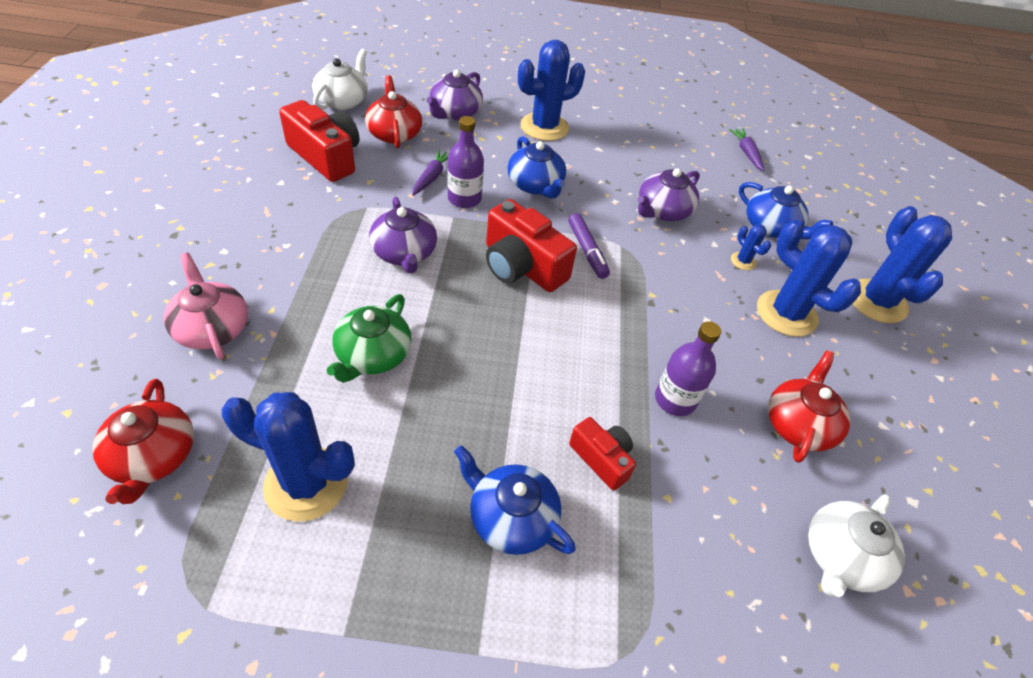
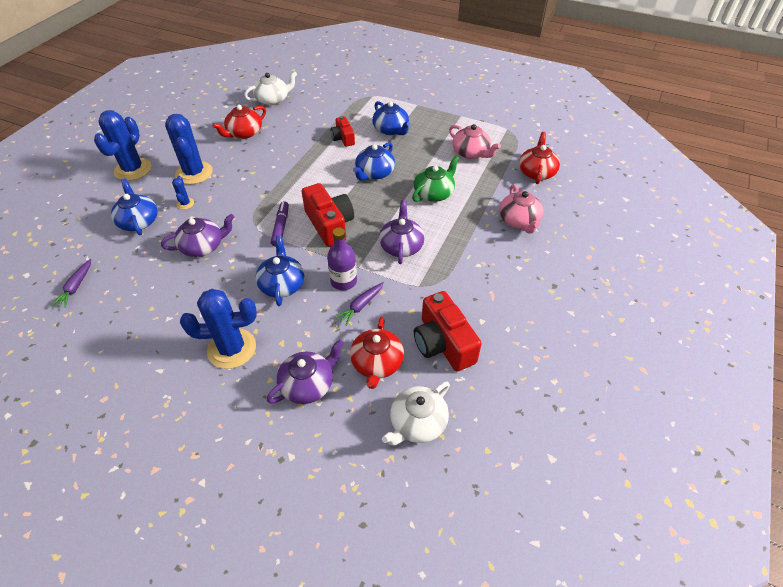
camera: 155 degrees left, 0 degrees up
(306, 483) = (471, 153): blue cactus -> pink teapot
(496, 378) = (374, 173): none -> blue teapot
(675, 399) = (293, 150): purple bottle -> none

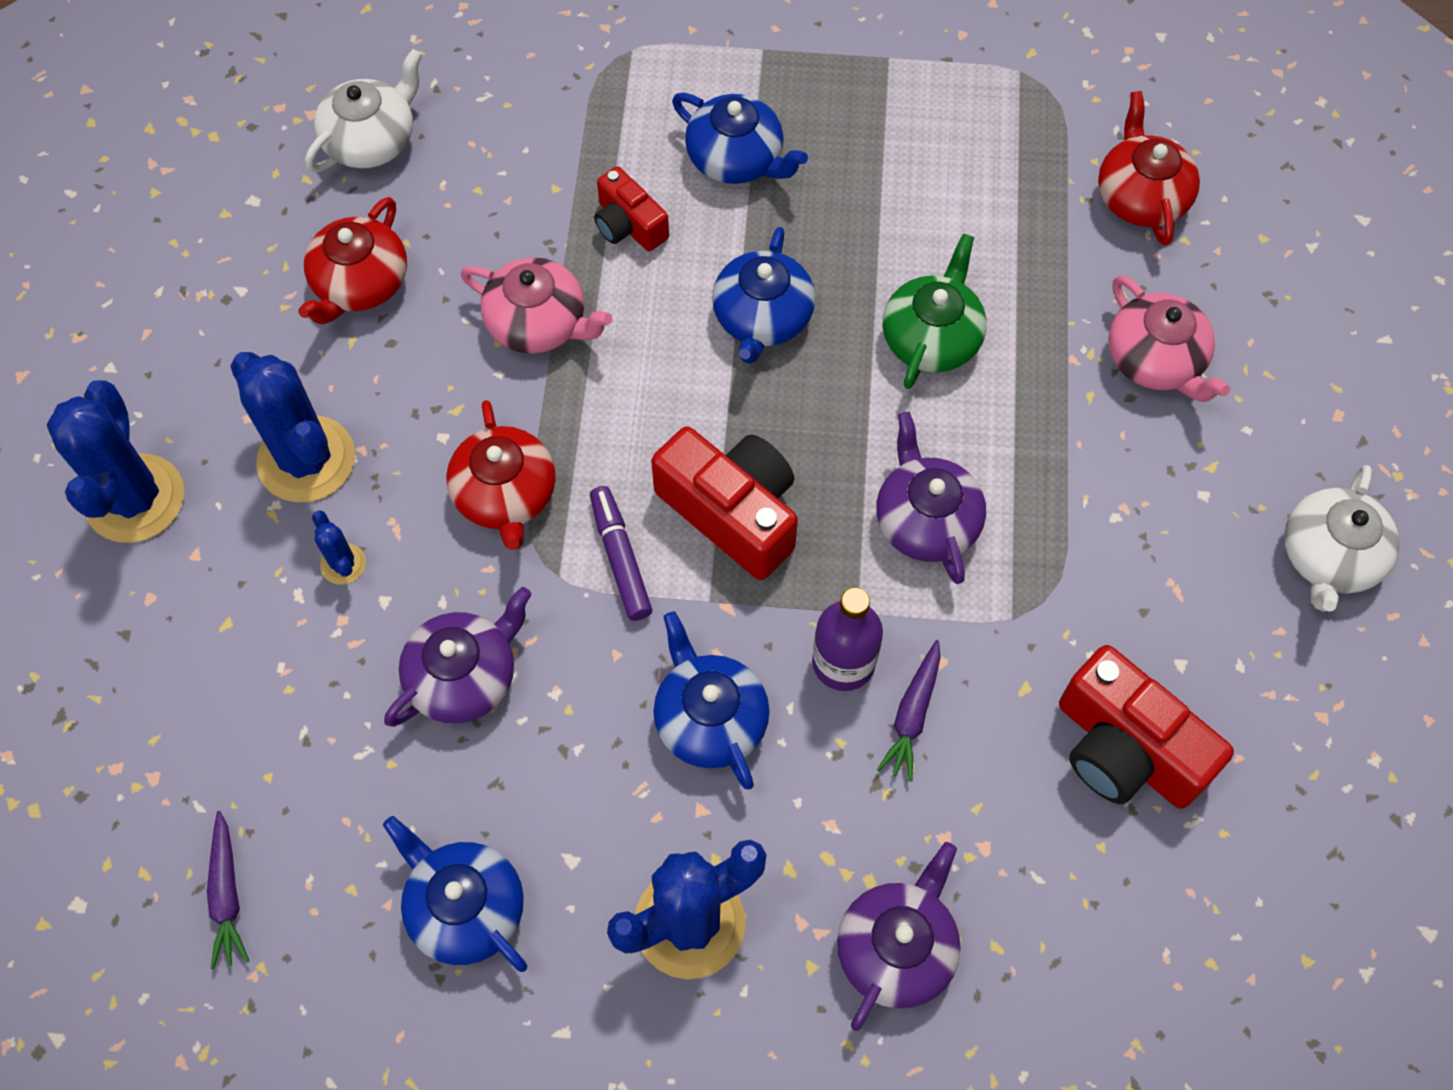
camera: 20 degrees left, 15 degrees up
(139, 221) = (257, 656): blue teapot -> blue teapot (465, 907)
(377, 363) = (1012, 846): red teapot -> red teapot (505, 495)
(417, 423) = (1153, 953): white teapot -> white teapot (1329, 557)
(471, 153) = (965, 179): pink teapot -> pink teapot (539, 323)

